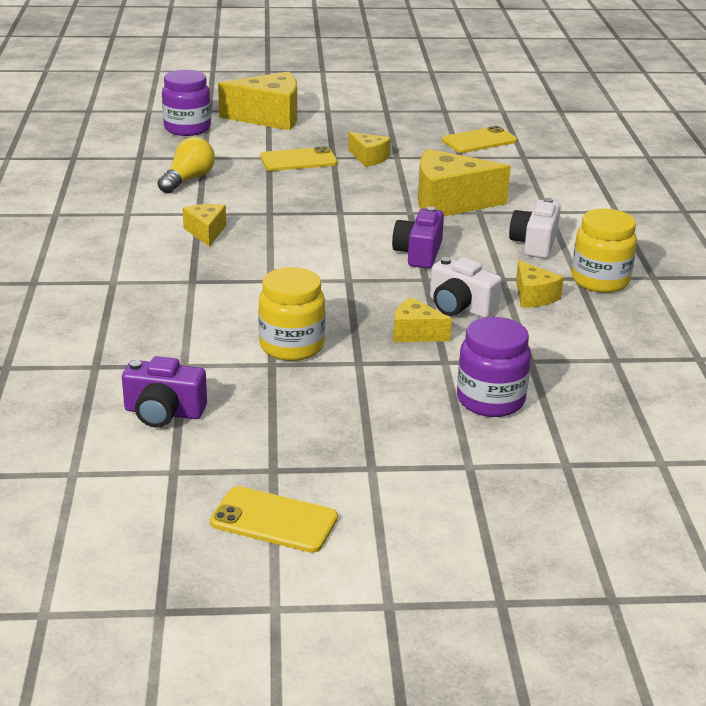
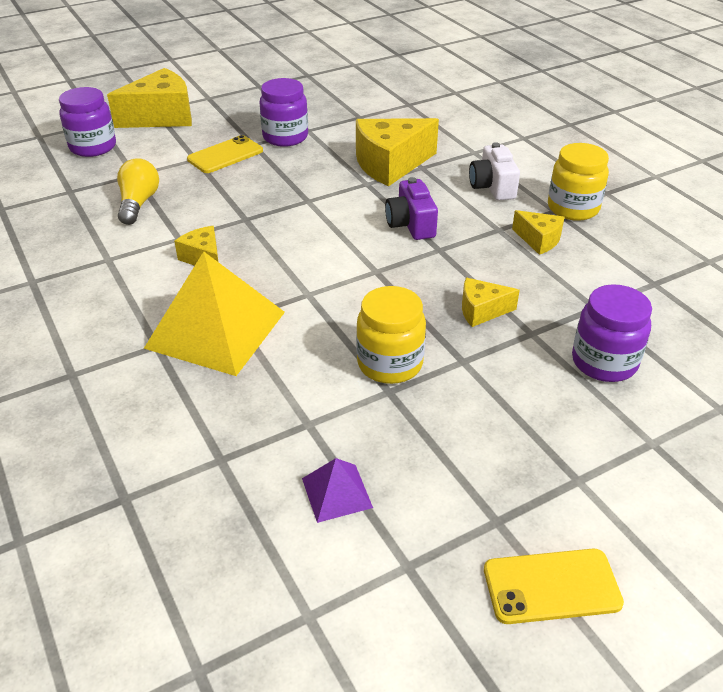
camera: 25 degrees left, 10 degrees up
(163, 412) = (336, 492): purple camera -> purple pyramid
(169, 284) = (215, 329): none -> yellow pyramid
(369, 158) = (285, 137): yellow cheese -> purple jar
(460, 307) = (492, 270): white camera -> none
(479, 141) = (361, 97): yellow phone -> none

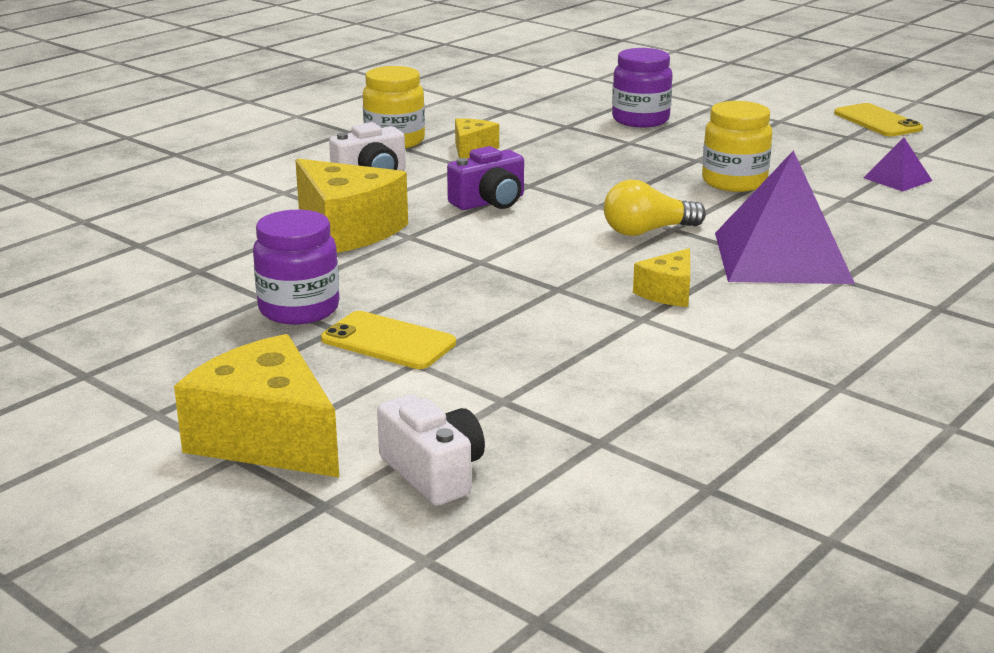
camera: 110 degrees left, 15 degrees down
(93, 147) = (433, 473): purple jar -> white camera
(138, 203) = (585, 370): yellow light bulb -> yellow light bulb (647, 231)
(215, 329) = (782, 257): yellow pyramid -> purple pyramid
(481, 311) = (617, 160): yellow cheese -> none

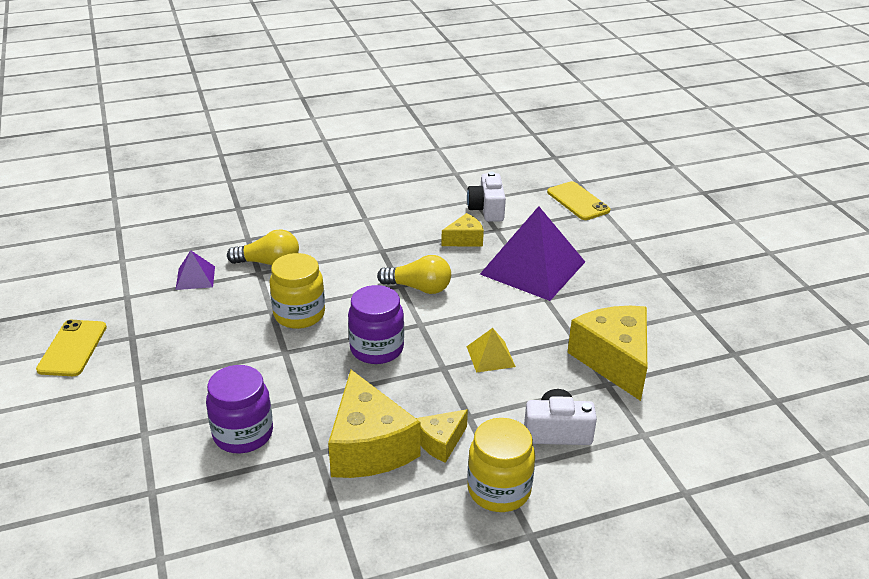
camera: 150 degrees left, 10 degrees up
(267, 438) = (719, 224): yellow cheese -> yellow cheese (369, 447)
(299, 309) = (677, 295): purple jar -> purple jar (377, 349)
(388, 341) = (638, 257): yellow phone -> yellow phone (578, 201)
(433, 473) = (654, 190): white camera -> white camera (487, 209)
(489, 202) = (490, 356): purple camera -> yellow pyramid
(782, 257) = (372, 242): purple pyramid -> purple pyramid (533, 267)
(854, 207) = (269, 263): none -> yellow light bulb

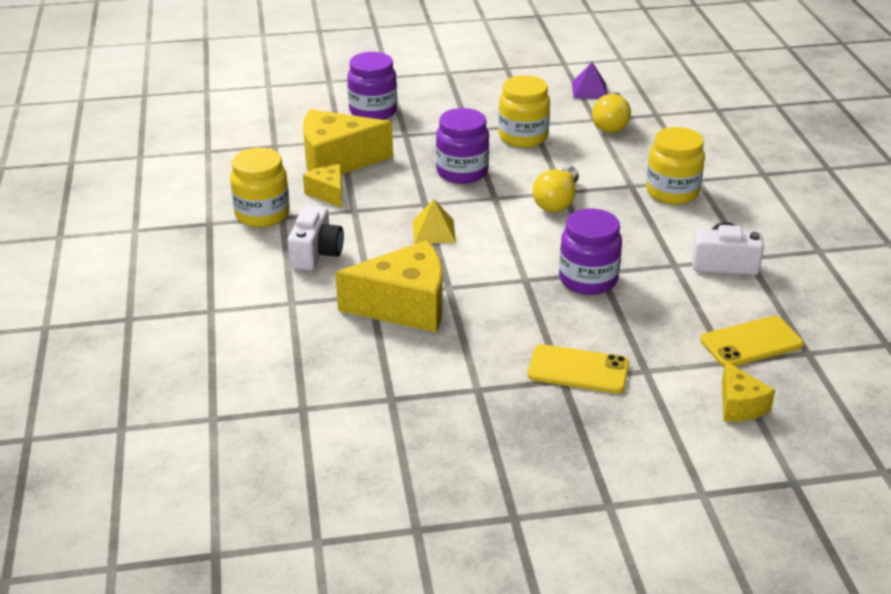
camera: 100 degrees right, 0 degrees up
(72, 348) = (497, 47): yellow phone -> yellow phone (578, 370)
(389, 230) = (672, 192): none -> yellow jar
(464, 239) = (651, 239): yellow cheese -> yellow cheese (739, 406)
(533, 267) = (588, 279): purple pyramid -> purple jar

